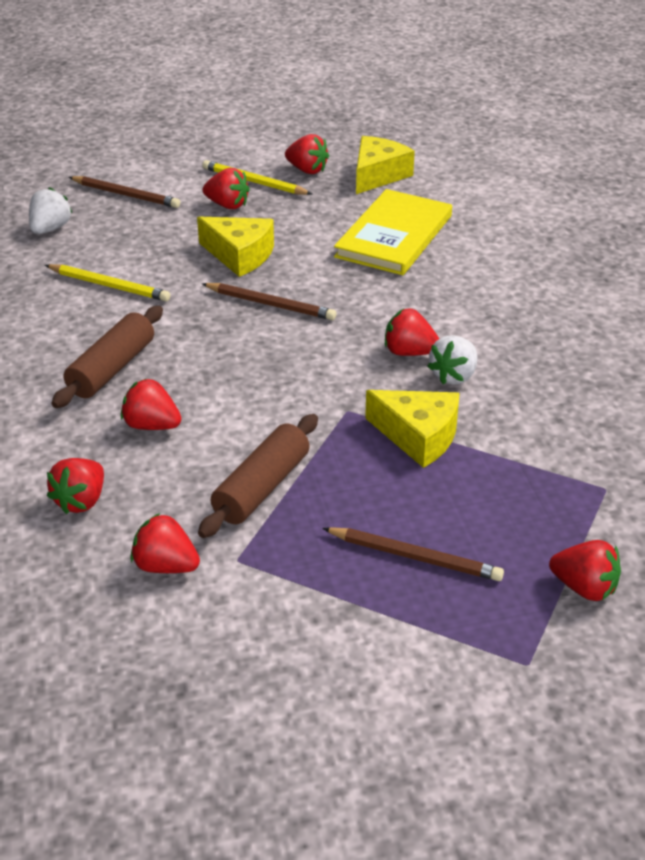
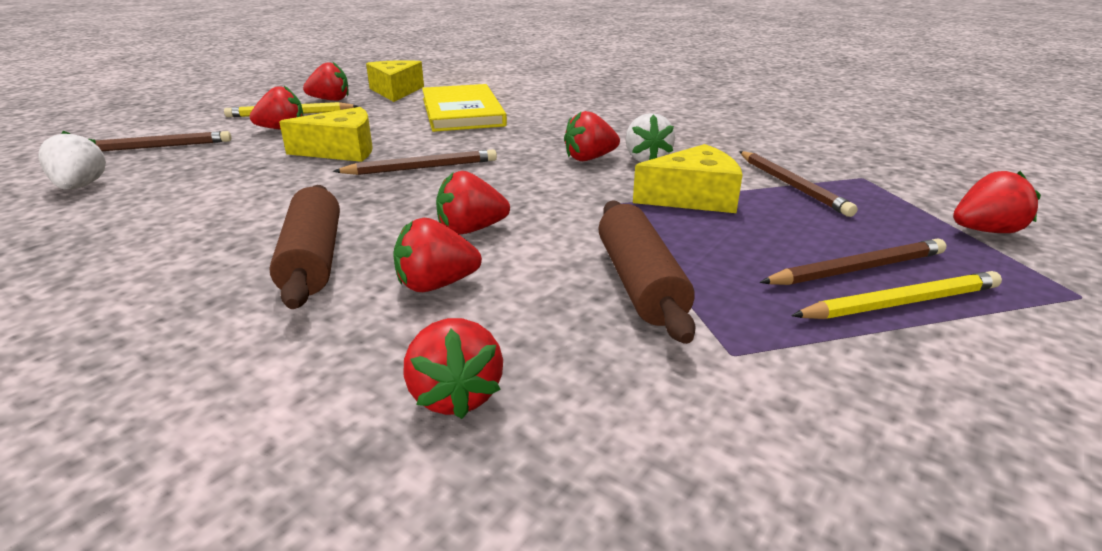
camera: 40 degrees left, 10 degrees down
(109, 286) = (218, 203): yellow pencil -> yellow pencil (900, 303)
(166, 566) = (675, 405): red strawberry -> red strawberry (471, 230)
(521, 465) = (791, 185): none -> brown pencil

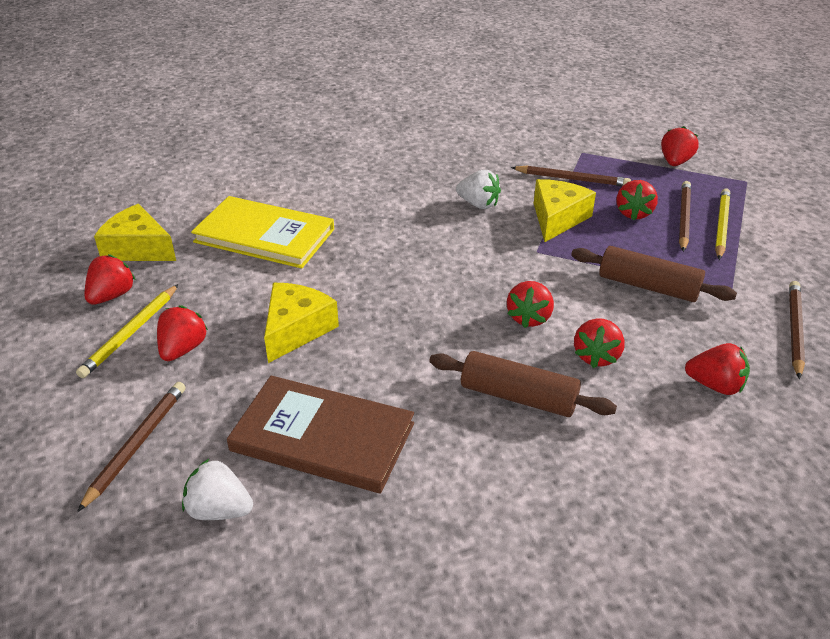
camera: 55 degrees left, 10 degrees up
(192, 195) = (323, 437): none -> brown book
(421, 168) = (388, 301): brown pencil -> brown pencil (794, 330)
(589, 158) = (451, 224): red strawberry -> red strawberry (633, 213)

